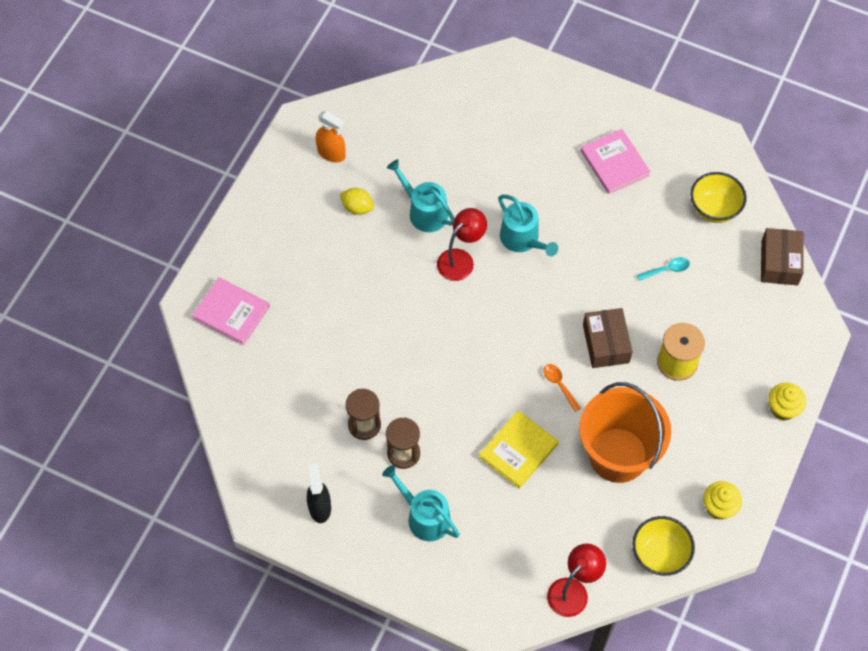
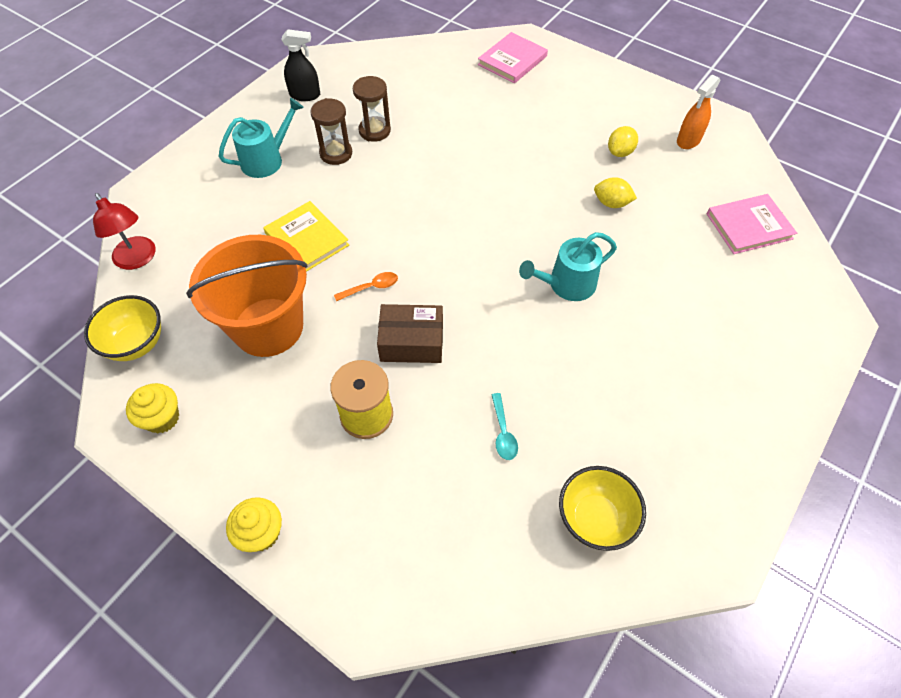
camera: 100 degrees right, 5 degrees down
(424, 211) = (611, 203): turquoise watering can -> yellow lemon
(461, 259) = (547, 225): red lamp -> none
(614, 163) = (676, 403): pink book -> pink book (749, 226)
(779, 262) = (492, 594): brown box -> none

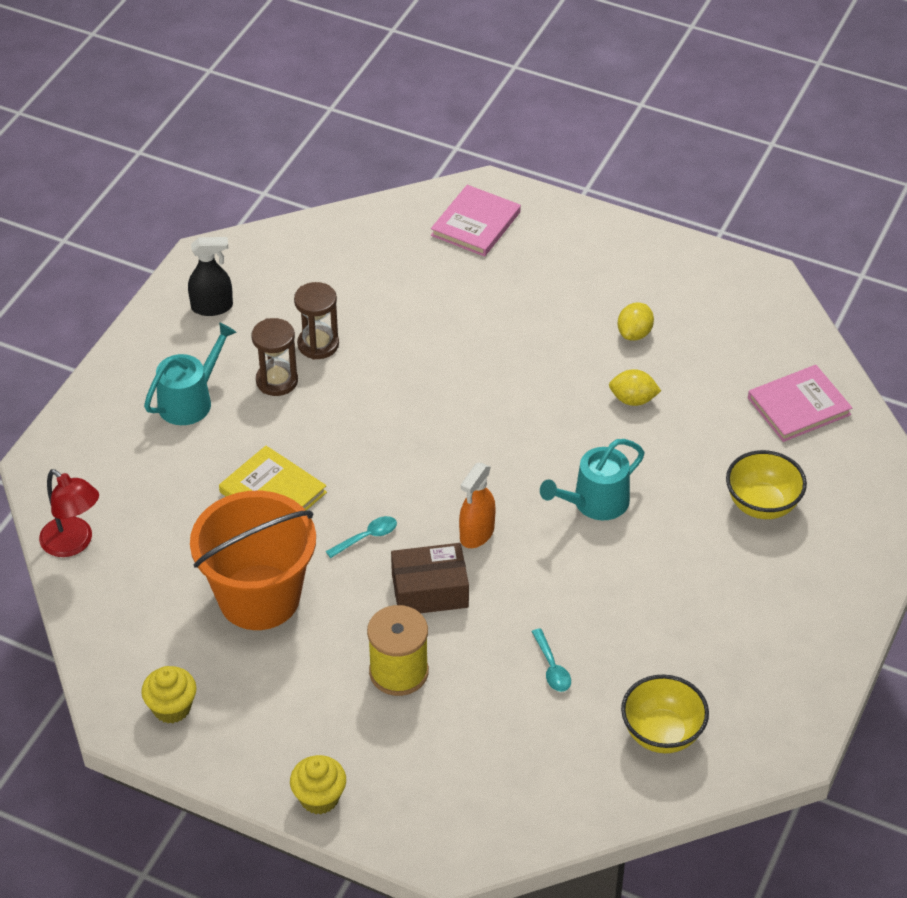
camera: 10 degrees left, 10 degrees down
(136, 343) = (110, 637): yellow bowl -> yellow bowl (762, 505)
(371, 287) = (367, 537): orange spoon -> turquoise spoon
(688, 140) = (717, 307): orange spray bottle -> orange spray bottle (476, 534)

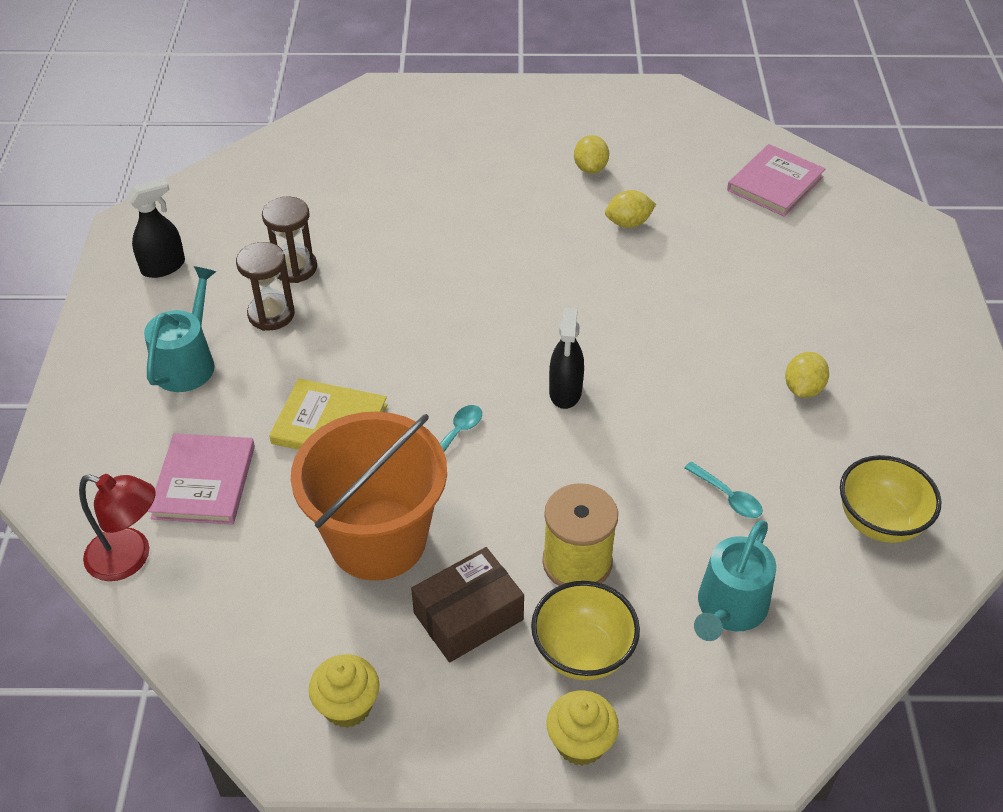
camera: 25 degrees left, 0 degrees up
(430, 590) = (555, 465): brown box -> brown box (468, 616)
(476, 224) = (385, 121): pink book -> pink book (204, 482)
(476, 534) = (565, 392): orange spray bottle -> black spray bottle
(595, 503) = (658, 324): turquoise watering can -> turquoise watering can (729, 608)
(680, 604) = (803, 389): none -> yellow lemon
(762, 505) = (807, 275): yellow bowl -> yellow bowl (582, 652)

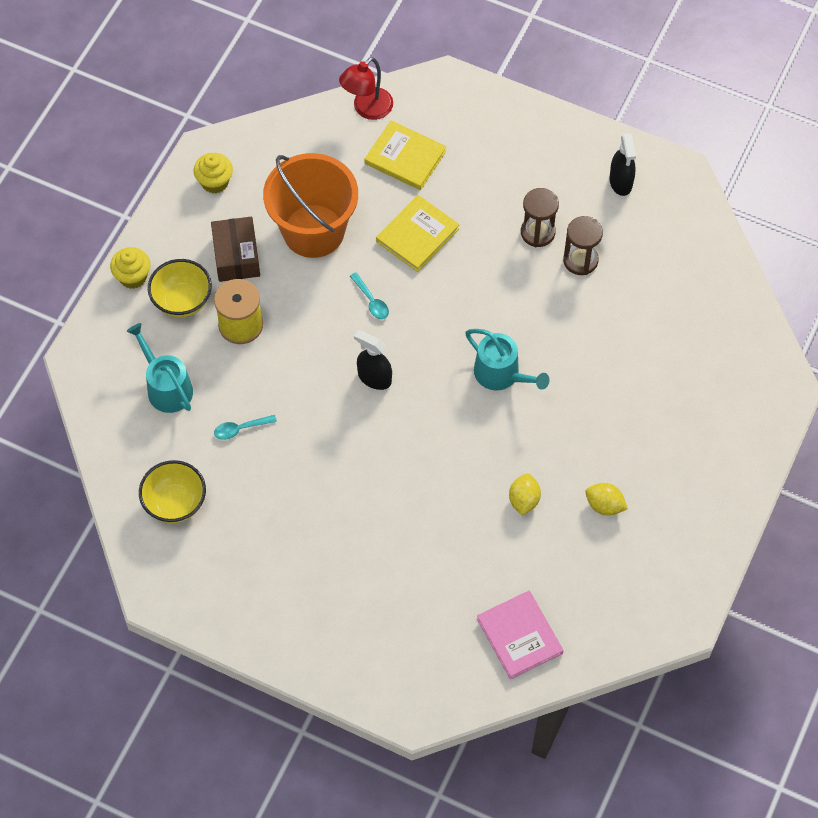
camera: 115 degrees right, 15 degrees up
(187, 363) = (514, 173): turquoise watering can -> turquoise watering can (501, 374)
(204, 482) = (405, 157): pink book -> yellow book
(803, 389) = (300, 524): yellow lemon -> none

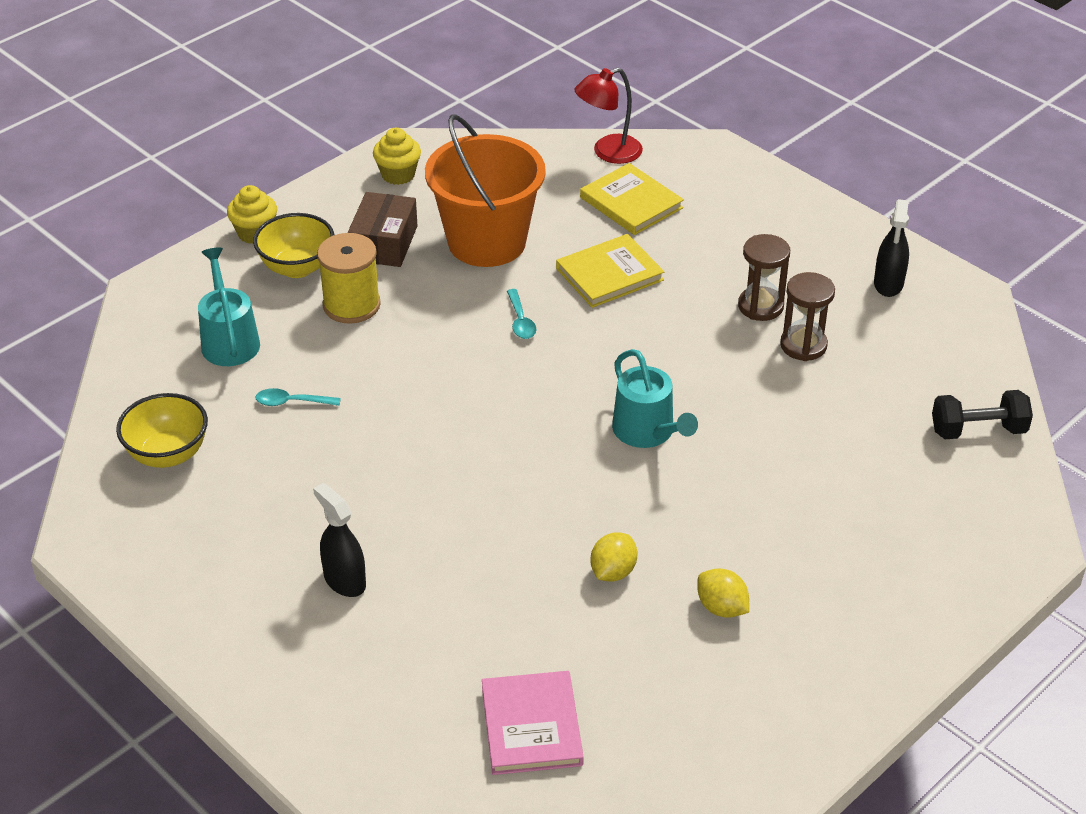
camera: 20 degrees right, 20 degrees down
(374, 378) = (484, 395): black spray bottle -> black spray bottle (344, 580)
(723, 300) = (978, 430): none -> black dumbbell

